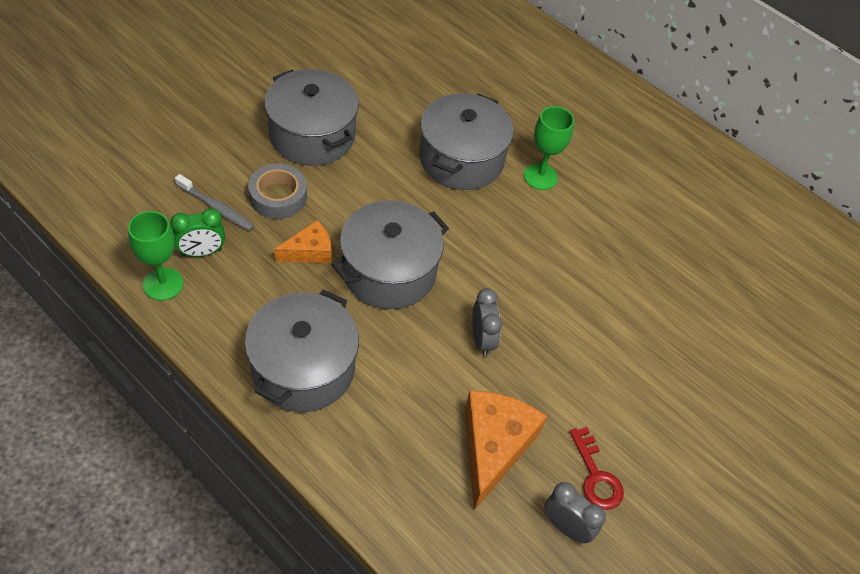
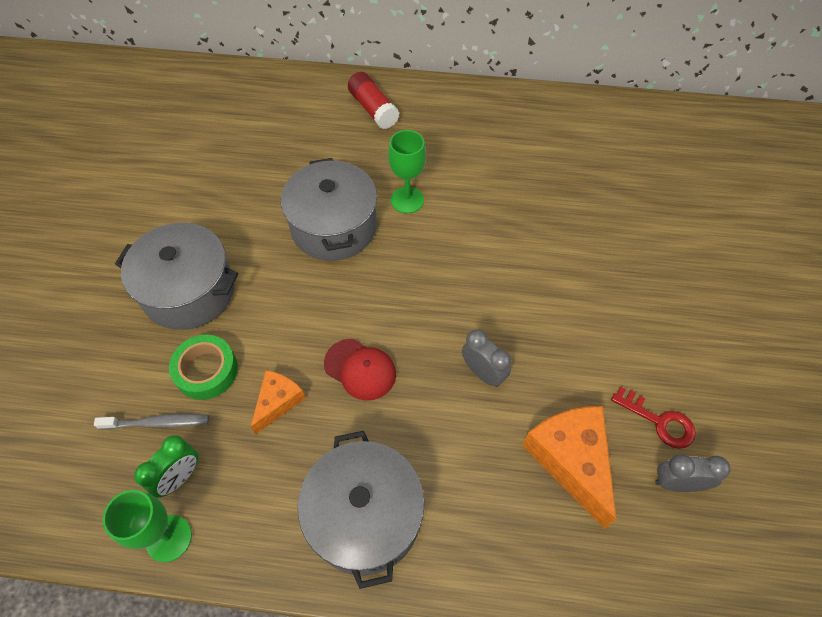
camera: 30 degrees left, 5 degrees up
(278, 196) = (206, 371): grey tape -> green tape
(389, 271) = (360, 369): grey pot -> red cap
(577, 90) = (373, 109): none -> red glue stick

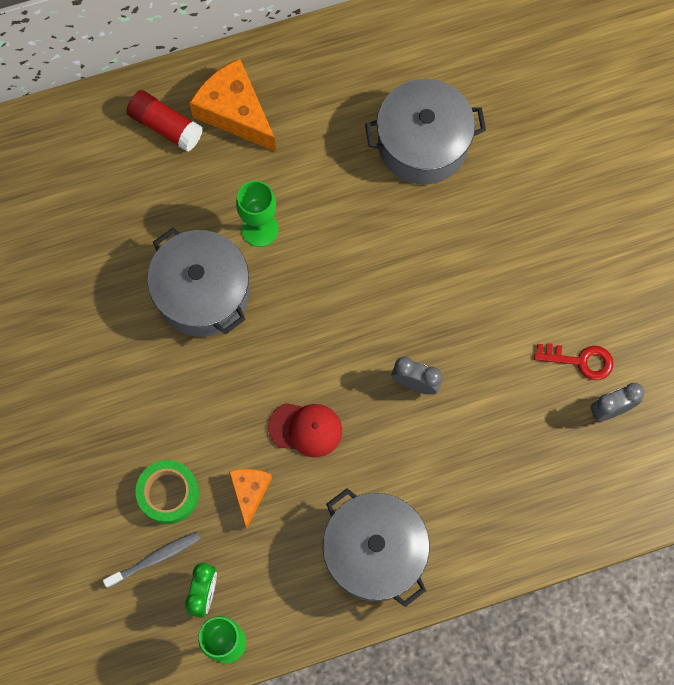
camera: 25 degrees left, 15 degrees up
(189, 291) = (102, 425): grey pot -> grey pot (423, 144)
(571, 460) = (520, 428): orange cheese -> orange cheese (235, 112)

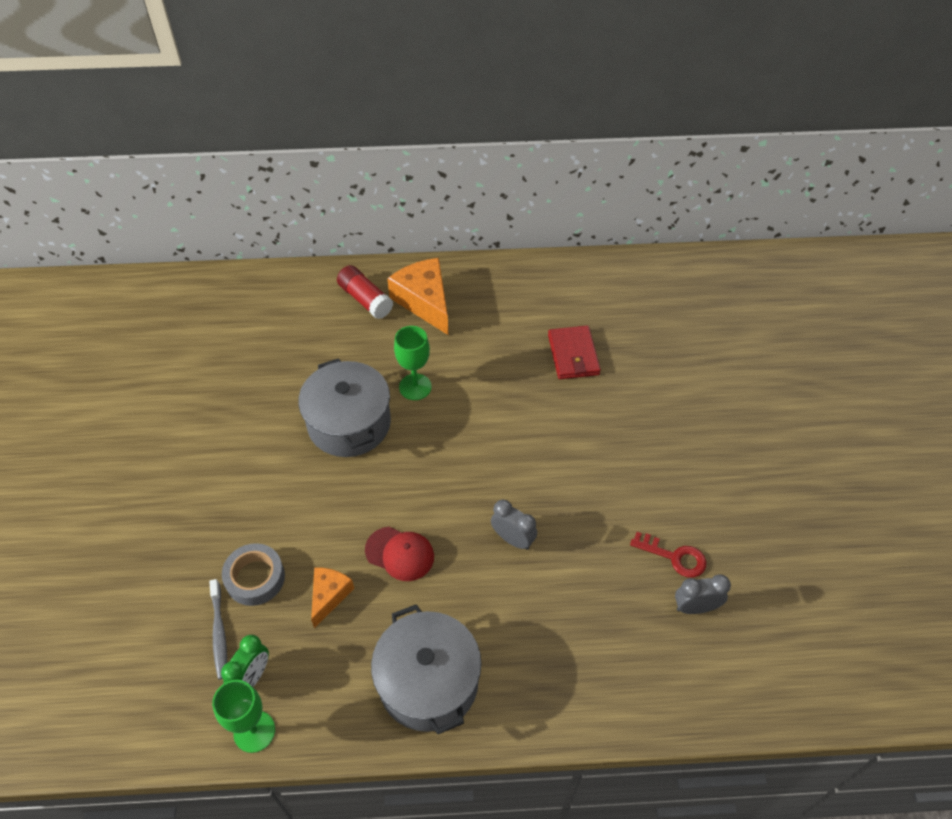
camera: 15 degrees right, 20 degrees down
(155, 558) = (219, 633): grey toothbrush -> grey toothbrush turned 90 degrees clockwise
(168, 493) = (255, 578): green tape -> grey tape
(423, 144) = (573, 355): grey pot -> red wallet

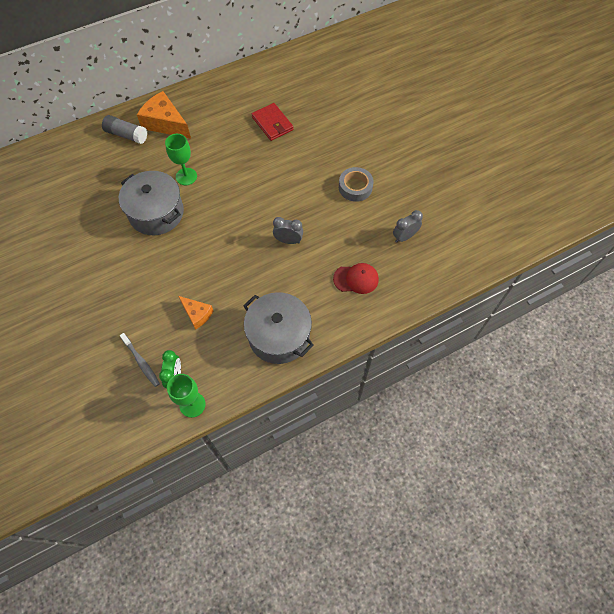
camera: 25 degrees left, 10 degrees up
(255, 578) = (146, 323): grey tape -> grey tape (355, 187)
(329, 595) = (197, 314): orange cheese -> orange cheese turned 135 degrees clockwise
(365, 300) = (126, 135): red glue stick -> grey glue stick
(400, 554) = (227, 274): red cap -> red cap (356, 279)
(674, 557) = (381, 215): red key -> none

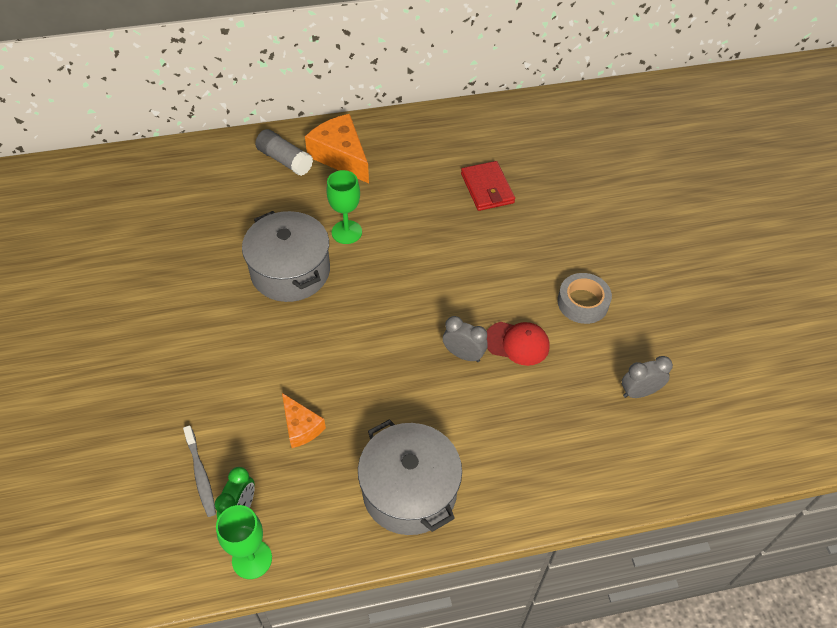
camera: 15 degrees right, 10 degrees down
(356, 279) = (549, 436): red cap -> red cap (517, 343)

